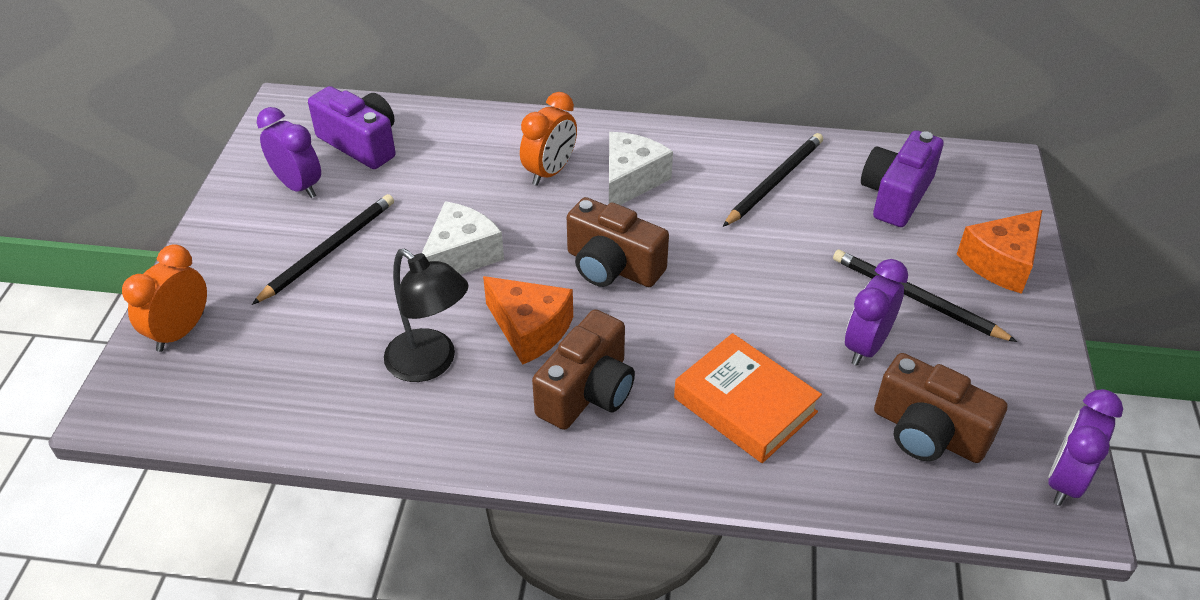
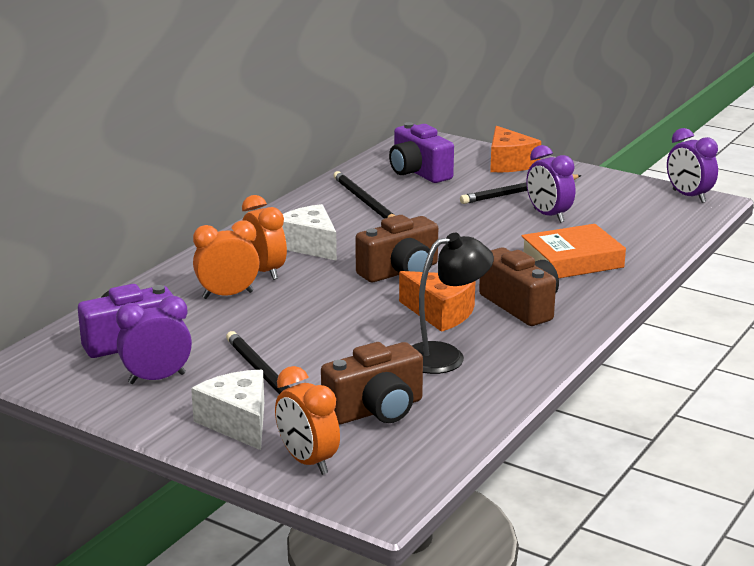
camera: 65 degrees left, 20 degrees down
(461, 256) = (331, 323): white cheese -> white cheese (238, 422)
(483, 167) = (228, 295): none -> orange clock
(530, 329) = (441, 313): orange cheese -> orange cheese turned 60 degrees clockwise
(928, 433) = (631, 218): brown camera -> brown camera (376, 410)

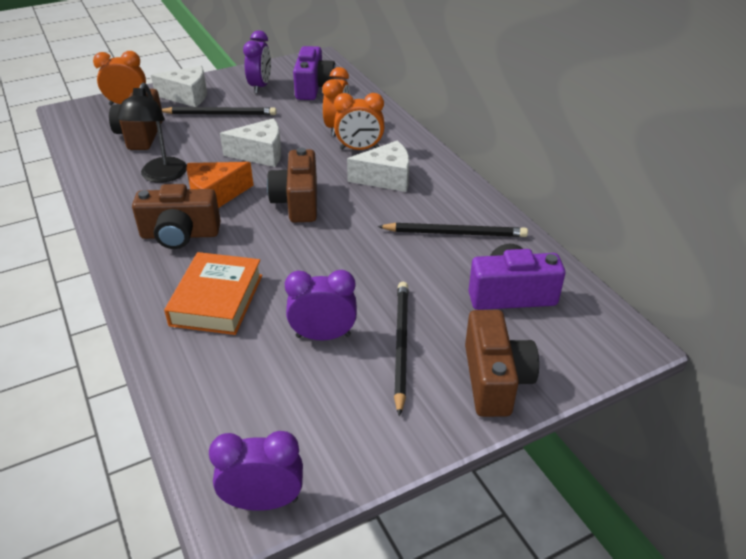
camera: 120 degrees right, 15 degrees up
(334, 318) = (260, 154): none -> white cheese
(509, 163) = (495, 379): orange cheese -> brown camera

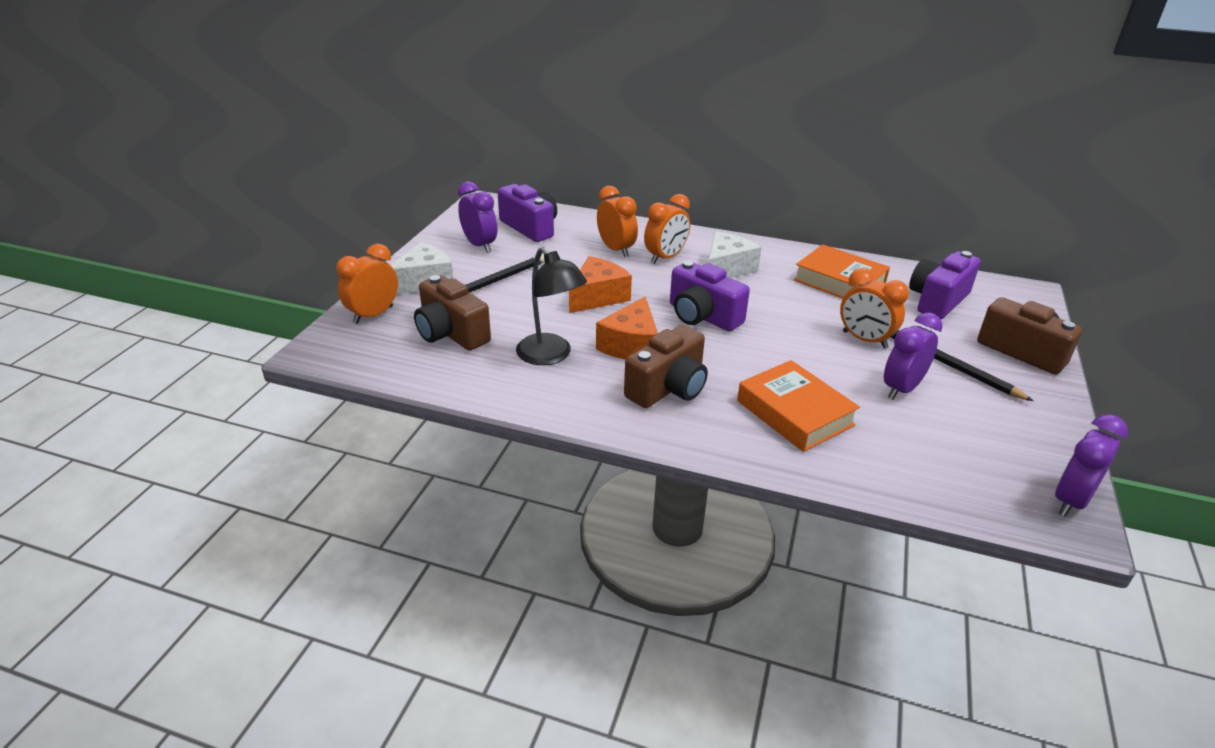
camera: 45 degrees left, 5 degrees down
(260, 154) = (598, 297): white cheese -> orange cheese
(297, 202) = (702, 316): brown camera -> purple camera
(376, 285) = (864, 340): none -> orange clock
(455, 233) = (839, 282): black pencil -> orange book

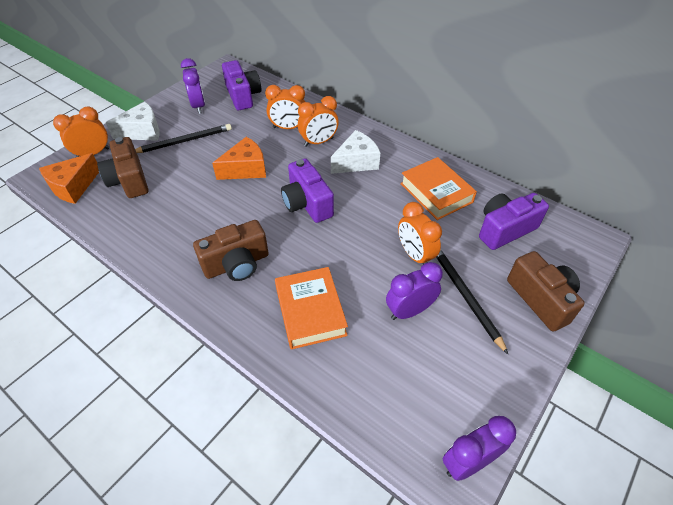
camera: 20 degrees right, 15 degrees up
(550, 356) = (178, 215): black lamp -> none
(616, 250) = (288, 128): orange clock -> orange clock turned 105 degrees clockwise
(631, 345) = (238, 218): orange cheese -> orange cheese (73, 187)

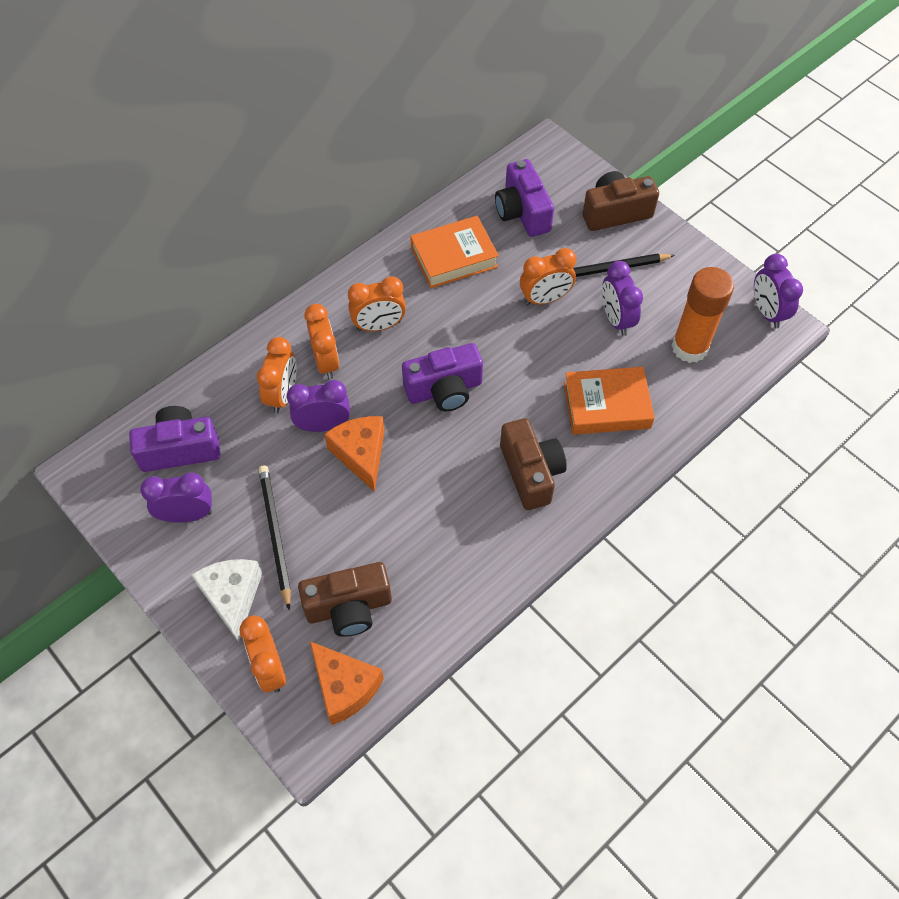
camera: 80 degrees left, 10 degrees up
(267, 148) = (323, 425): none -> purple clock
(356, 162) = (379, 326): white cheese -> orange clock
(394, 379) = (689, 347): none -> orange glue stick

